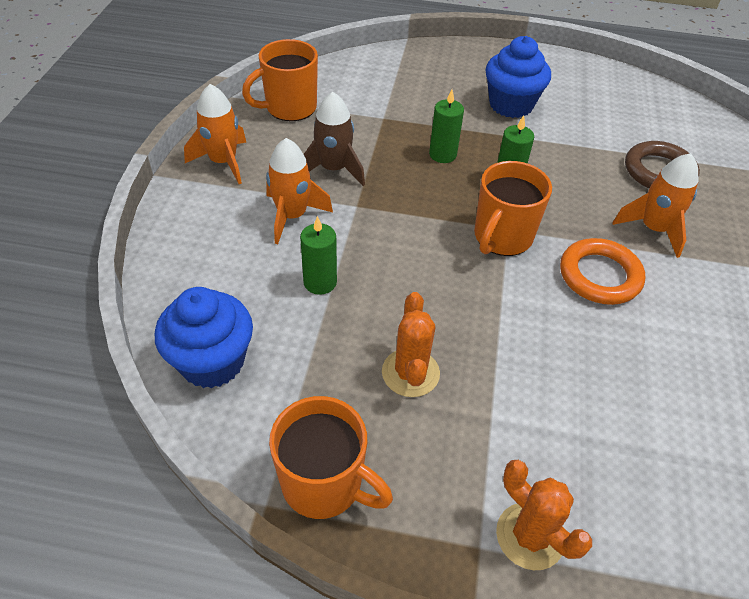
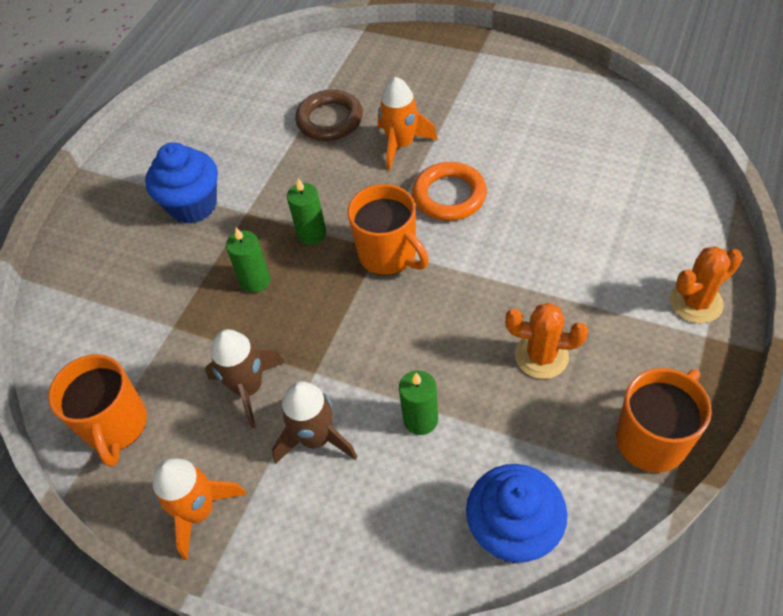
camera: 70 degrees left, 5 degrees up
(292, 216) = (316, 438): orange rocket -> brown rocket

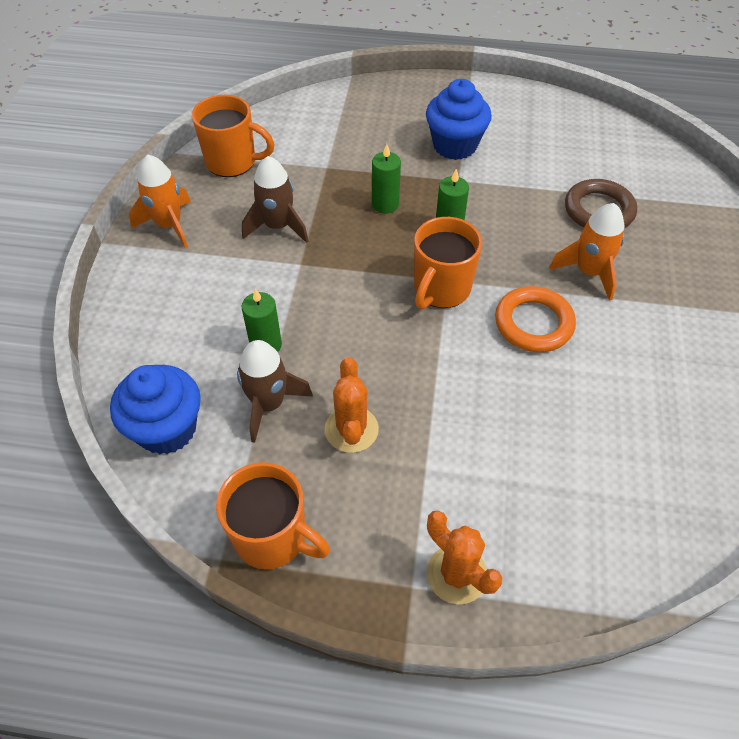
camera: 70 degrees right, 0 degrees up
(116, 426) = (232, 162): orange mug -> orange mug turned 135 degrees counterclockwise
(316, 438) = (238, 278): brown rocket -> brown rocket (268, 404)

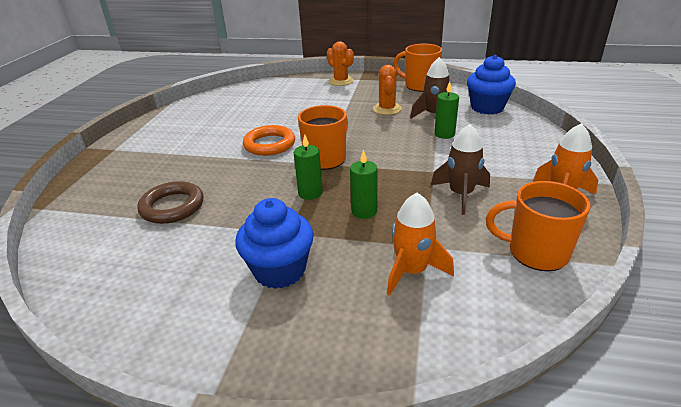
camera: 175 degrees left, 20 degrees down
(588, 272) = (214, 168): orange rocket -> orange rocket (412, 271)

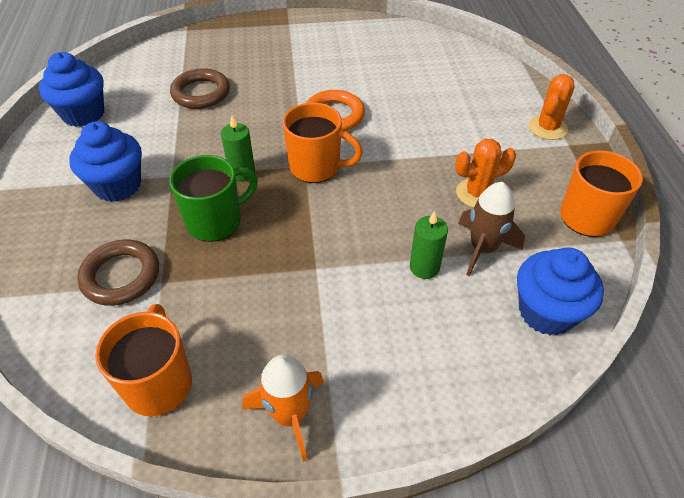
camera: 70 degrees right, 15 degrees up
(124, 297) = (83, 114): none -> blue cupcake
(364, 211) = (216, 221): green candle -> green mug
(412, 271) = (121, 276): orange rocket -> brown ring
(460, 194) = (267, 301): brown rocket -> none

